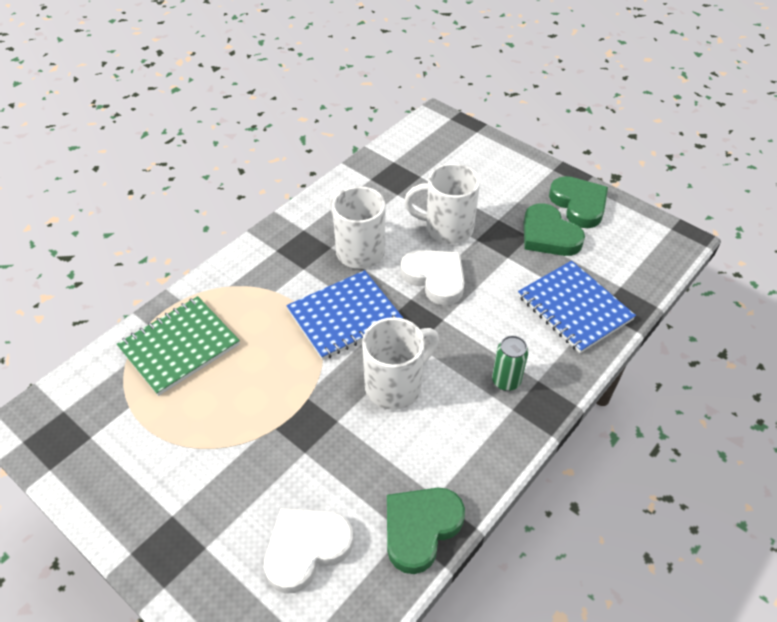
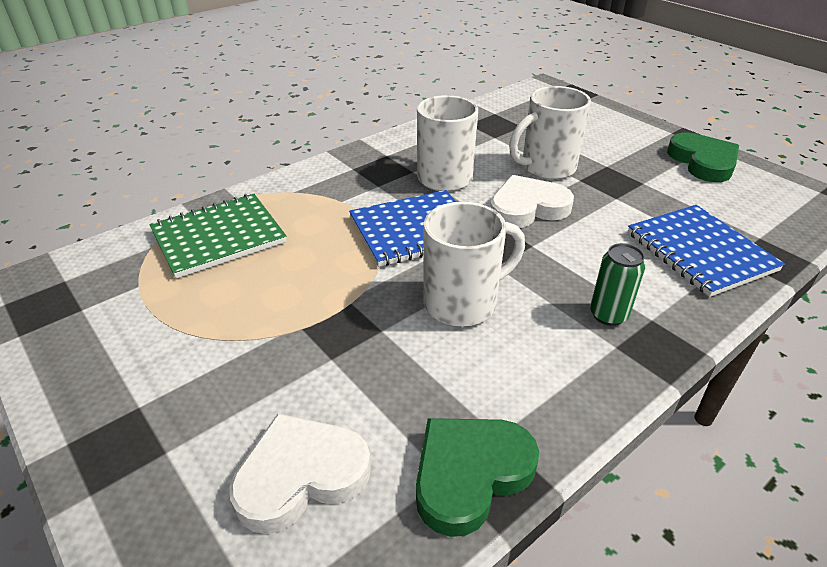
camera: 10 degrees right, 10 degrees down
(435, 278) = (527, 208): white heart -> white heart turned 75 degrees counterclockwise
(447, 228) = (546, 168): white mug -> white mug turned 45 degrees counterclockwise
(548, 235) = (666, 184): green heart -> none

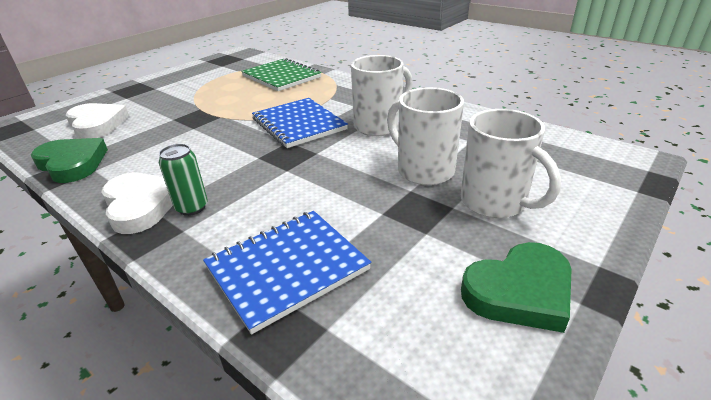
camera: 80 degrees right, 5 degrees down
(463, 303) = (215, 149): white mug -> white mug (495, 203)
(527, 208) = (344, 164): white heart -> white heart (141, 205)

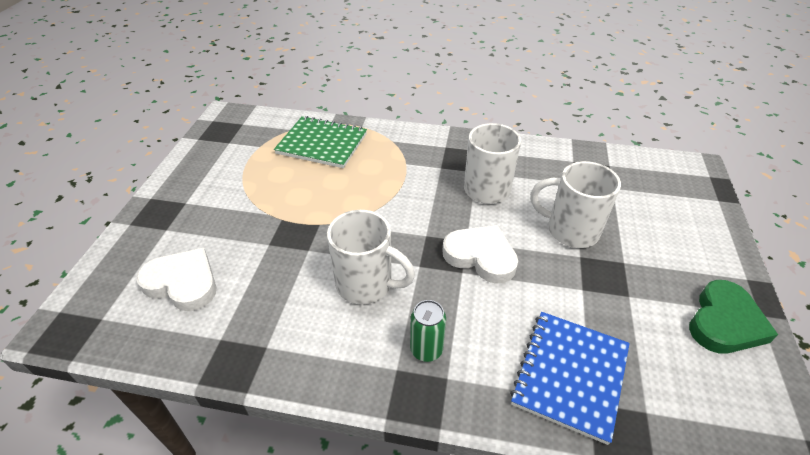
camera: 30 degrees left, 10 degrees up
(72, 164) = (229, 349): green heart -> none
(141, 205) = (375, 369): white heart -> white heart (481, 256)
(299, 124) = (413, 209): blue notebook -> none
(495, 203) = (647, 246): white mug -> white mug (366, 284)

